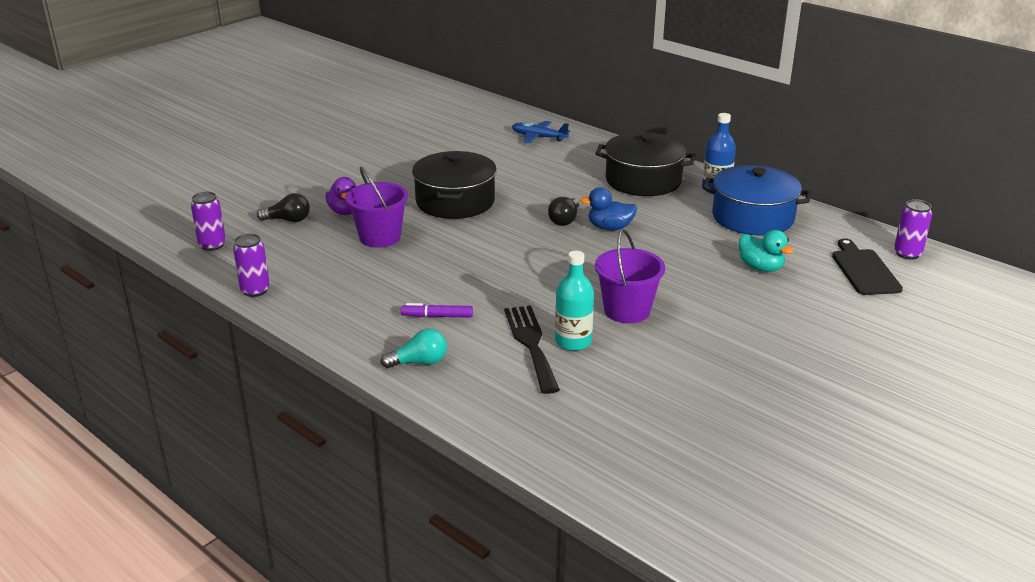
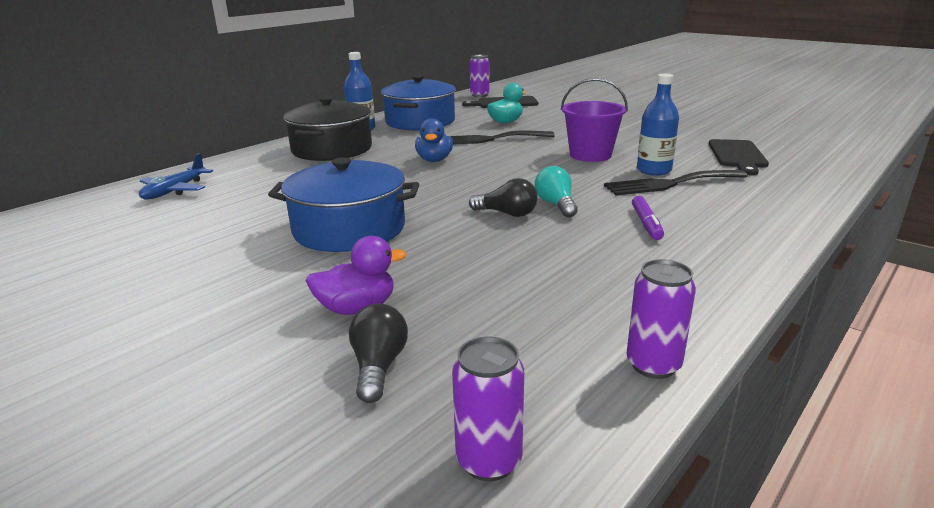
camera: 90 degrees left, 5 degrees down
(380, 237) = (452, 271): purple bucket -> none
(419, 362) = (744, 227): turquoise light bulb -> turquoise light bulb (556, 205)
(455, 201) = (349, 229): black pot -> blue pot
(564, 220) = (415, 176): black light bulb -> black light bulb (507, 214)
(573, 342) = (654, 170): turquoise bottle -> blue bottle
(626, 409) = (737, 155): none -> black cutting board
(683, 255) = (489, 139): none -> black fork

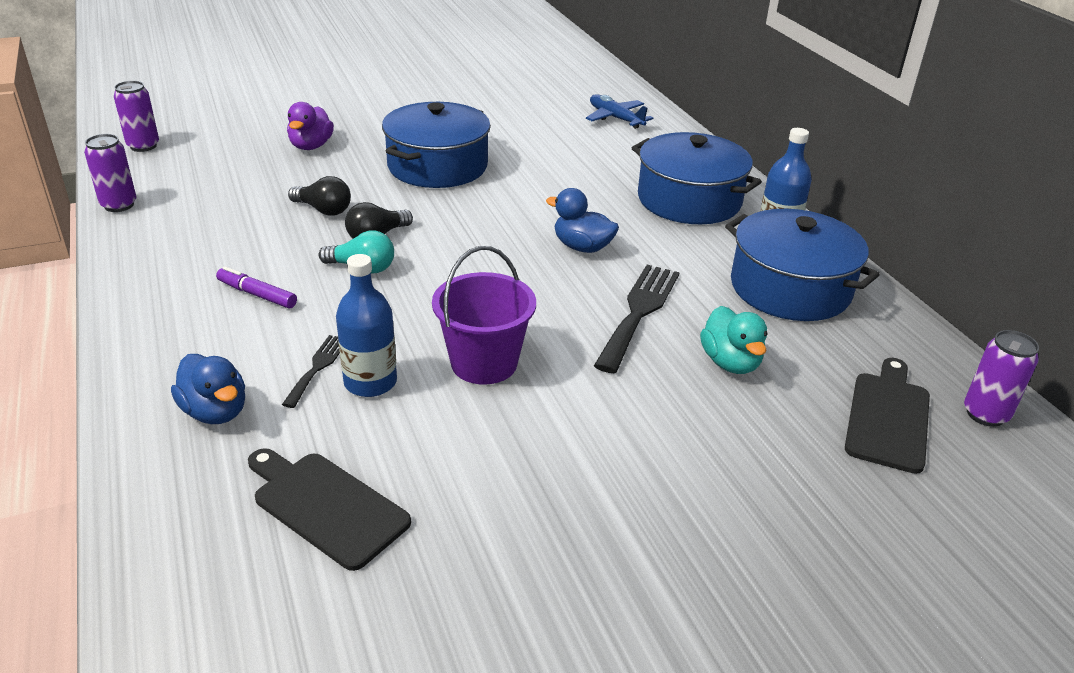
camera: 115 degrees right, 10 degrees up
(332, 149) = (689, 200): black pot -> blue pot
(378, 366) = (245, 140): black light bulb -> black light bulb (324, 210)
(669, 184) = (318, 367): black fork -> black fork, size x0.55
(751, 193) = (215, 412): none -> blue duck

